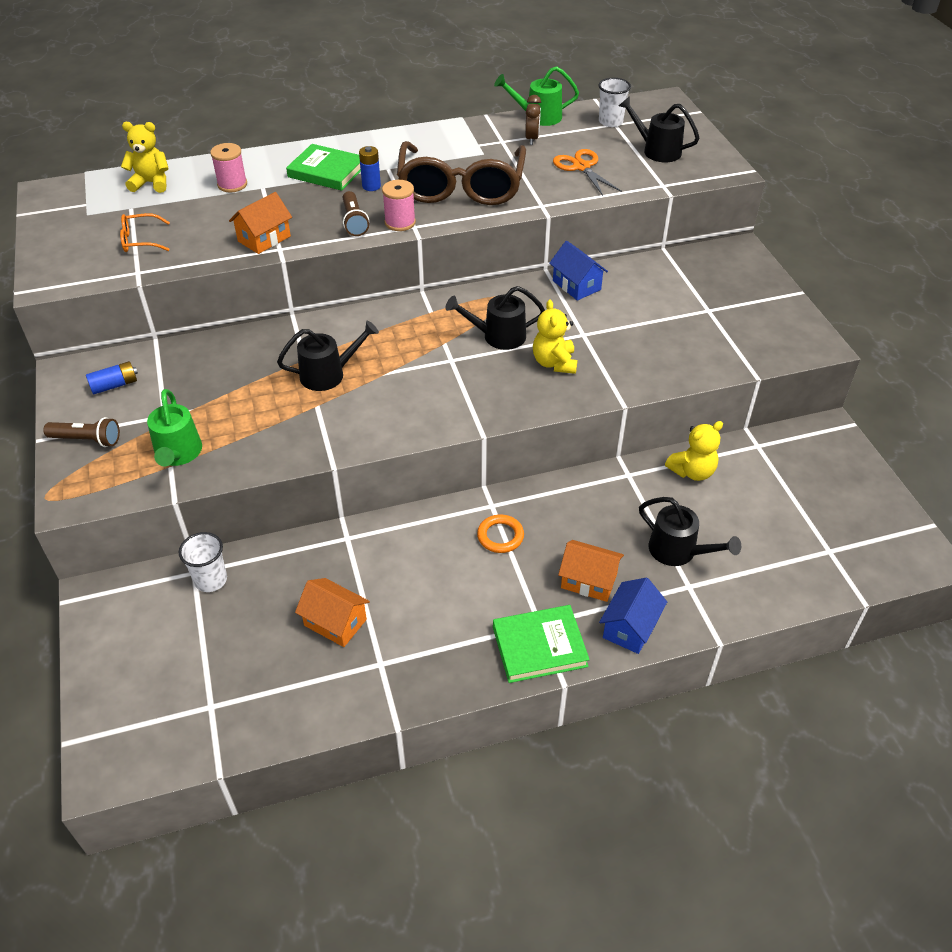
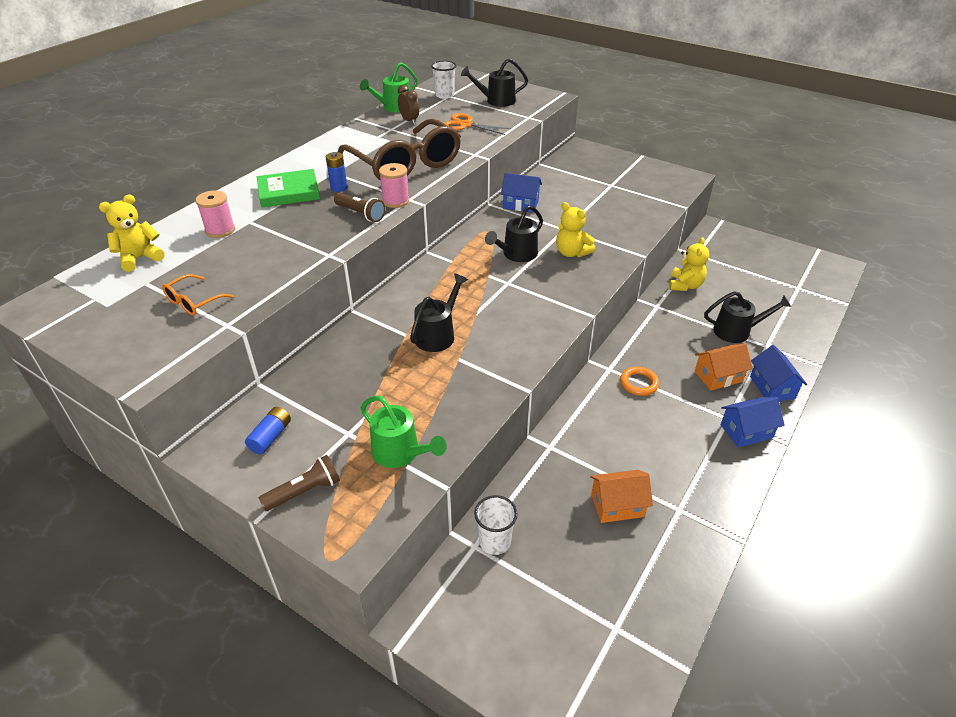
camera: 40 degrees left, 5 degrees down
(264, 239) = (305, 254): orange house -> none
(539, 647) = (746, 431): green book -> blue house

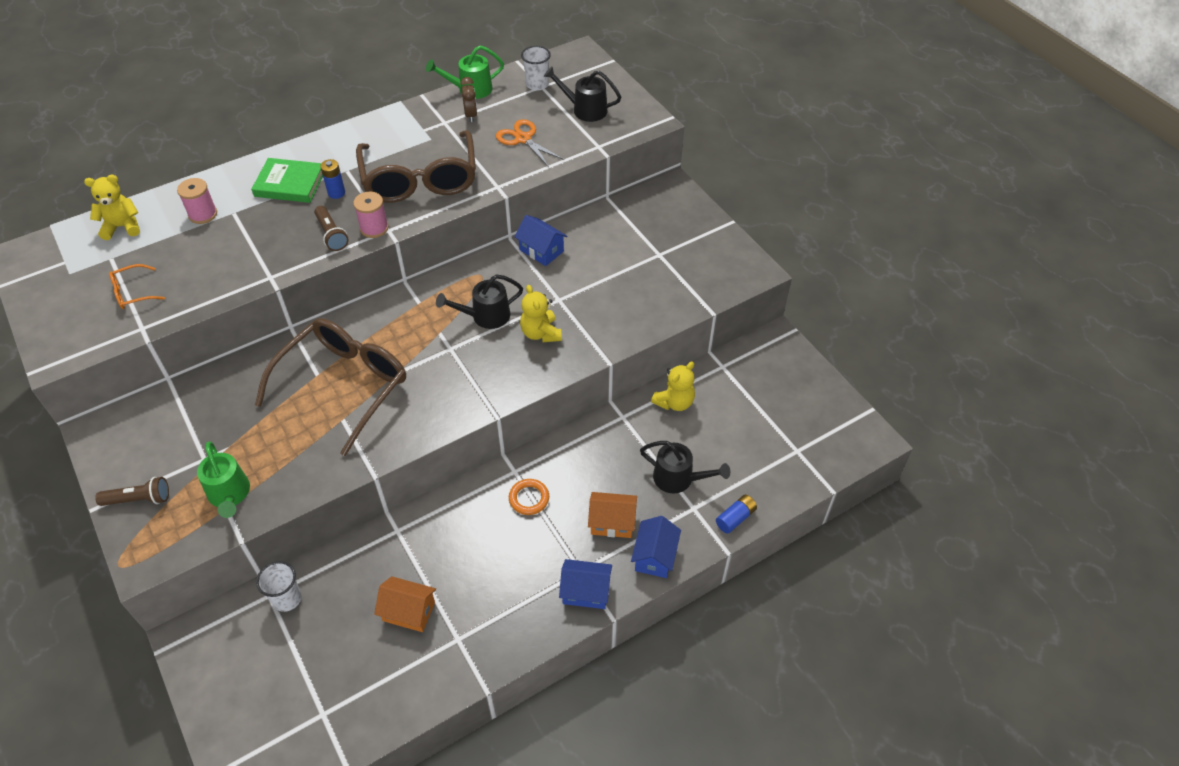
camera: 25 degrees right, 10 degrees up
(270, 437) = (146, 438): blue battery -> blue battery (735, 518)
(438, 334) = (344, 385): black watering can -> brown glasses

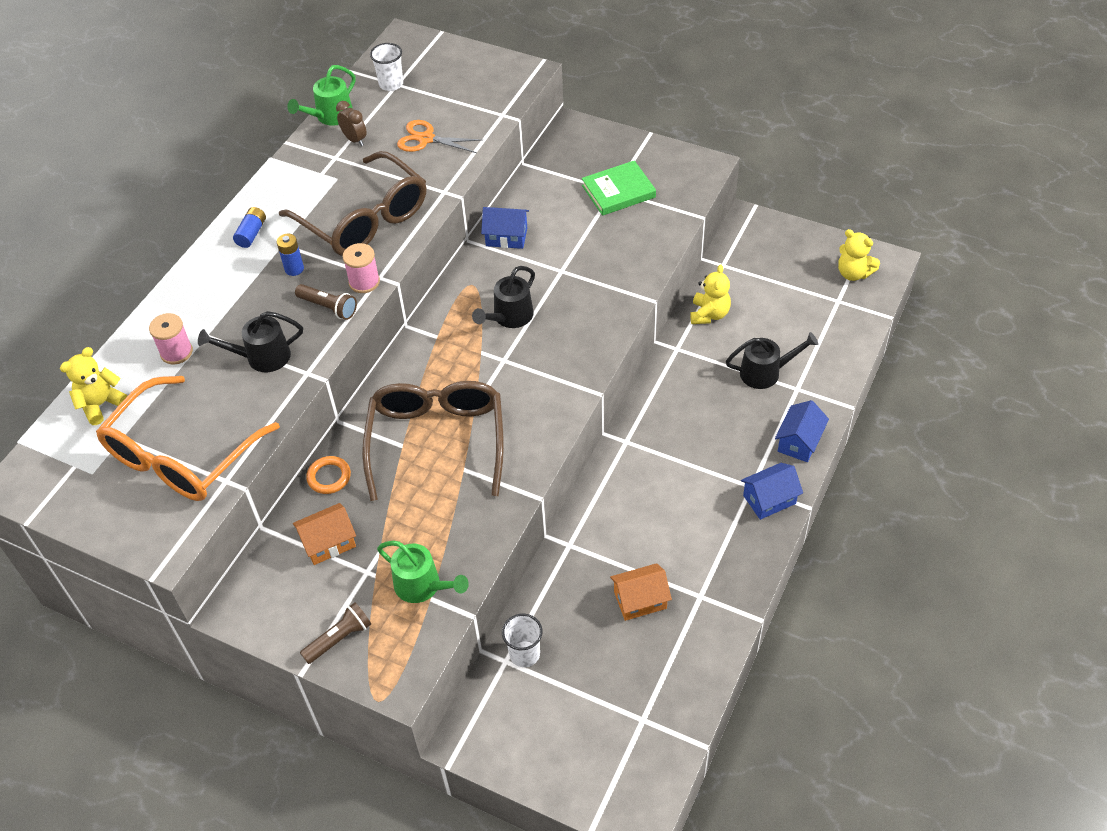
camera: 30 degrees left, 0 degrees up
(132, 293) = (181, 456): orange glasses -> orange glasses, size x2.45
(290, 184) = (237, 283): green book -> green book (618, 191)
(529, 498) = (658, 456): orange ring -> orange ring (329, 477)
(541, 333) = (572, 306): yellow teddy bear -> yellow teddy bear (853, 273)
(584, 109) = (458, 87): black watering can -> black watering can (261, 357)
(612, 522) = (743, 436): orange house -> orange house (328, 543)
(655, 556) = (799, 442): blue house -> blue house turned 45 degrees clockwise
(735, 518) = (835, 378): blue battery -> blue battery (251, 233)

